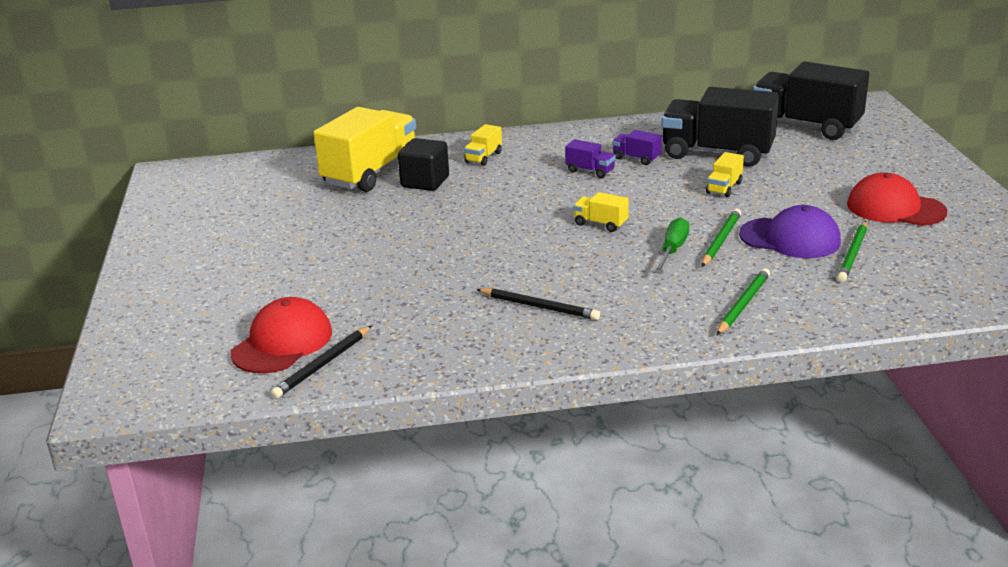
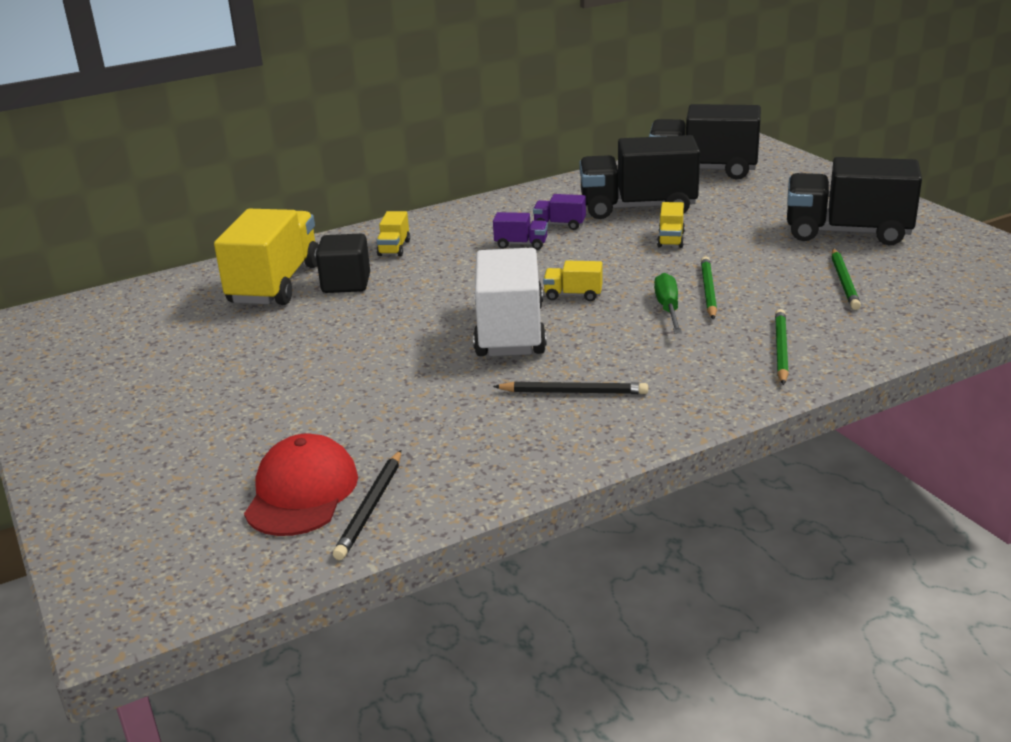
camera: 20 degrees left, 0 degrees up
(525, 245) = (509, 331): none -> white truck
(790, 238) = (773, 277): purple cap -> none
(895, 208) = (847, 233): red cap -> black truck

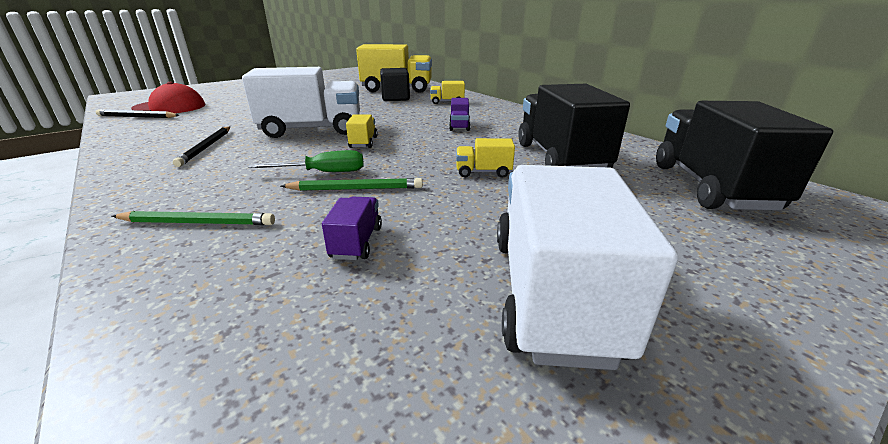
camera: 80 degrees right, 0 degrees up
(559, 225) = (503, 134): purple truck -> purple truck (356, 242)
(844, 282) = (358, 277): green pencil -> none
(847, 233) = (551, 293): black truck -> white truck

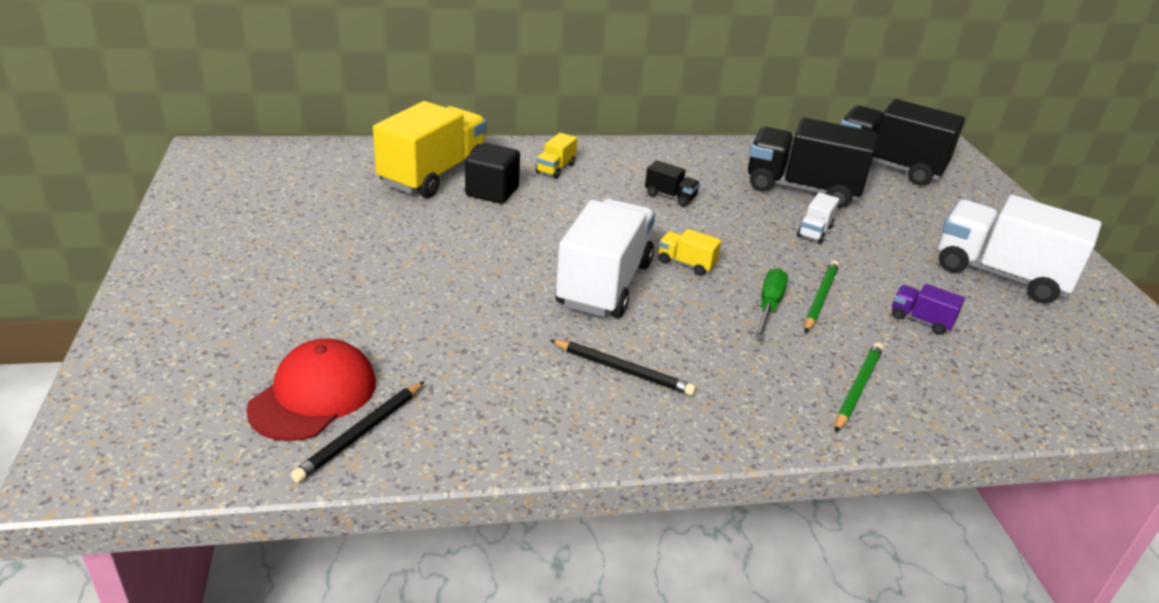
camera: 65 degrees left, 5 degrees up
(459, 126) = (670, 196): purple truck -> black truck
(483, 172) = (815, 231): yellow truck -> white truck

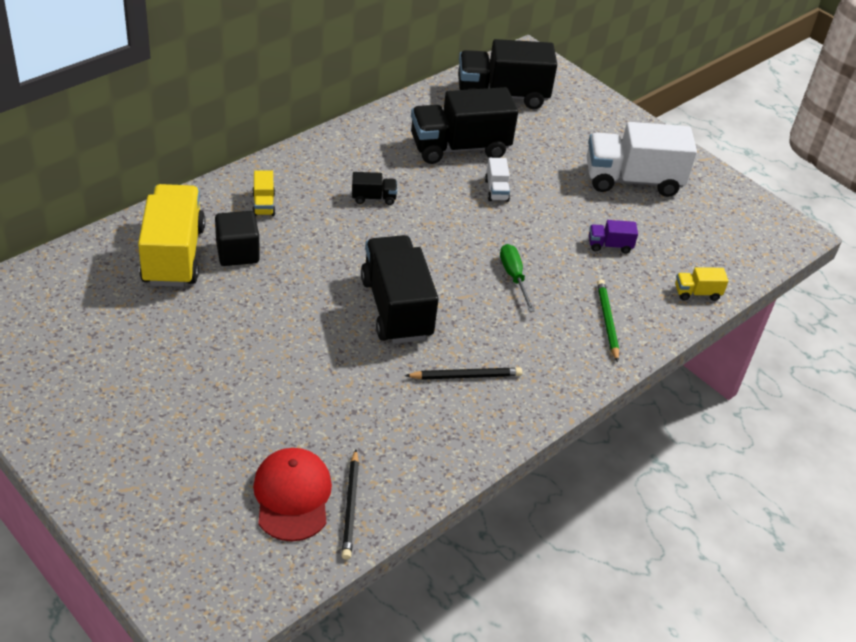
camera: 35 degrees left, 10 degrees up
(604, 284) = (396, 308): white truck -> black truck
(686, 264) = (435, 263): yellow truck -> yellow truck (697, 293)
(820, 298) = (540, 255): green pencil -> none

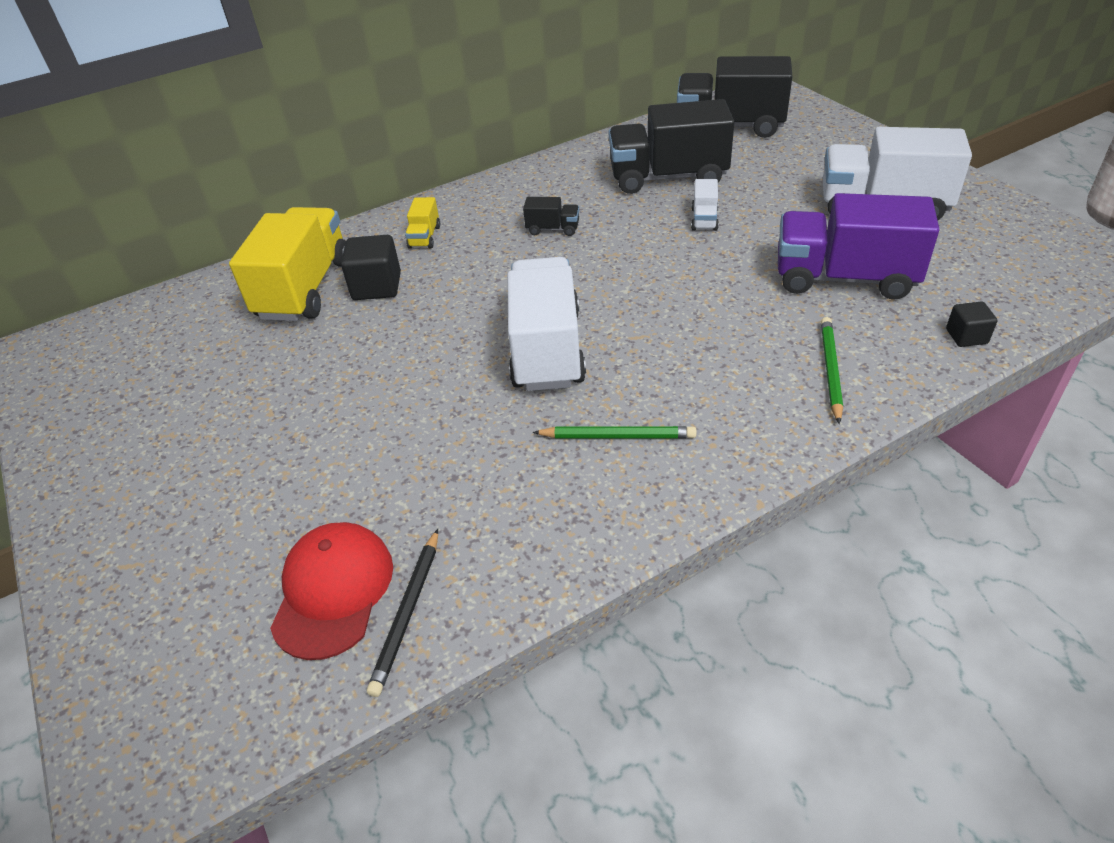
camera: 20 degrees right, 0 degrees up
(396, 308) = (546, 349): black truck -> white truck
(465, 376) = (617, 436): black pencil -> green pencil
(514, 277) = (708, 314): green screwdriver -> none
(609, 245) = (844, 278): purple truck -> purple truck, size x2.32
(697, 293) = (966, 336): yellow truck -> black cube

